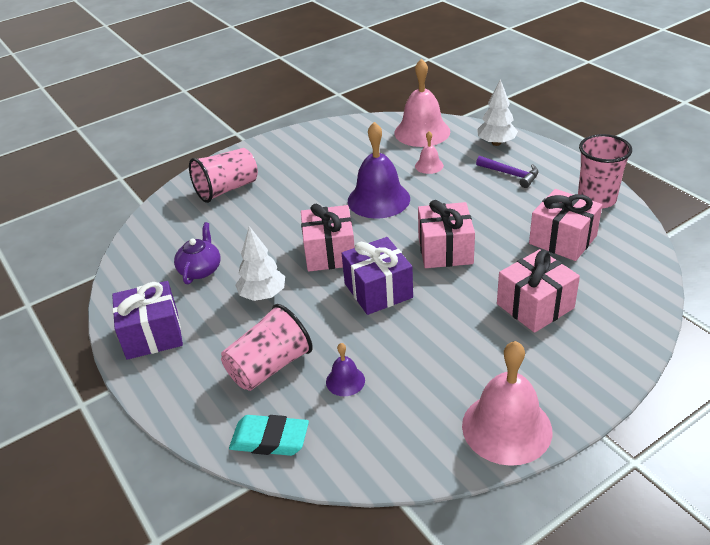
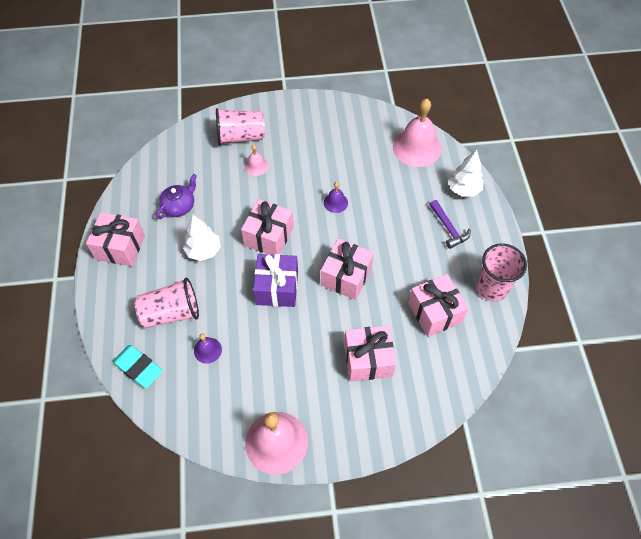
camera: 25 degrees right, 20 degrees up
(152, 335) = (120, 247): purple gift -> pink gift
(378, 199) = (335, 202): purple bell -> purple bell, size x0.48
(429, 165) = (395, 187): pink bell -> pink bell (256, 166)

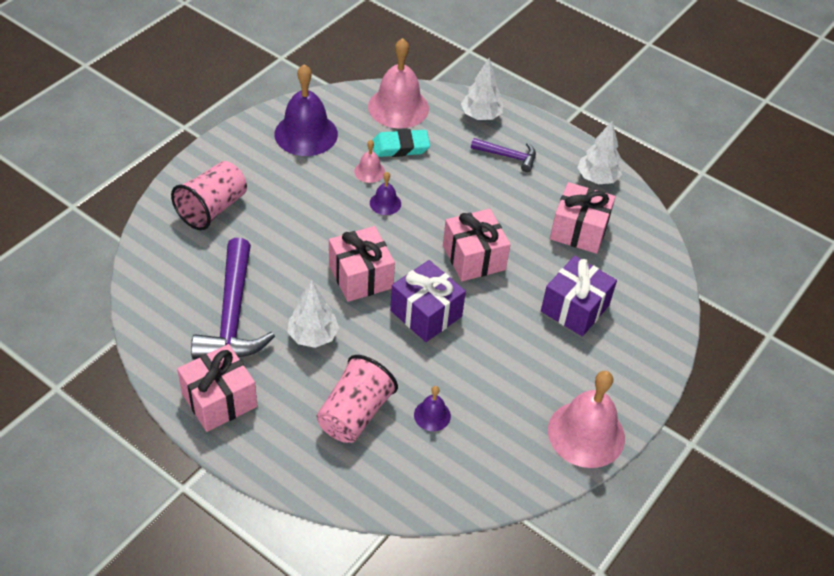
camera: 50 degrees left, 10 degrees down
(138, 368) = (387, 486): turquoise eraser -> turquoise eraser (400, 147)
(179, 206) = (232, 316): purple teapot -> purple hammer
(256, 166) = (265, 224): pink bell -> pink bell (369, 171)
(342, 127) = (306, 134): none -> purple bell
(368, 359) = (575, 308): pink gift -> purple gift
(492, 288) = (597, 178): pink cup -> white tree

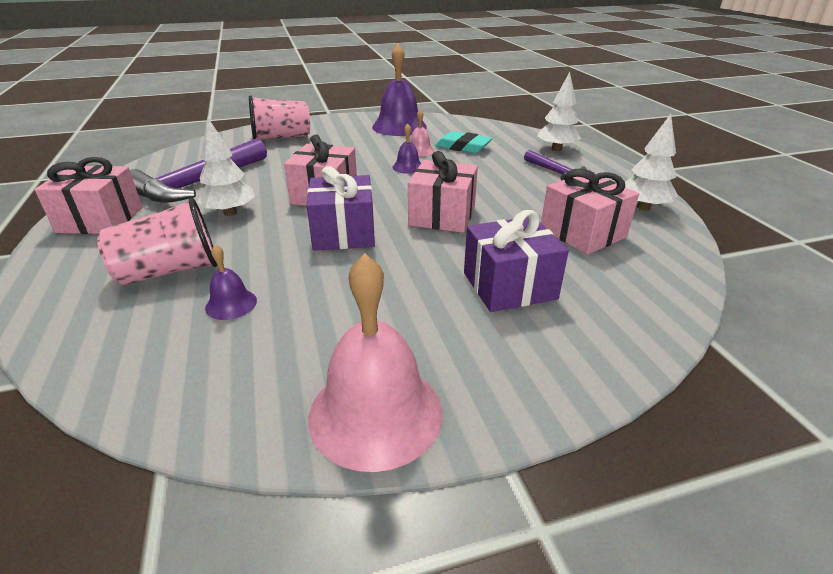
camera: 40 degrees right, 15 degrees down
(398, 107) = (488, 131): pink bell -> none

